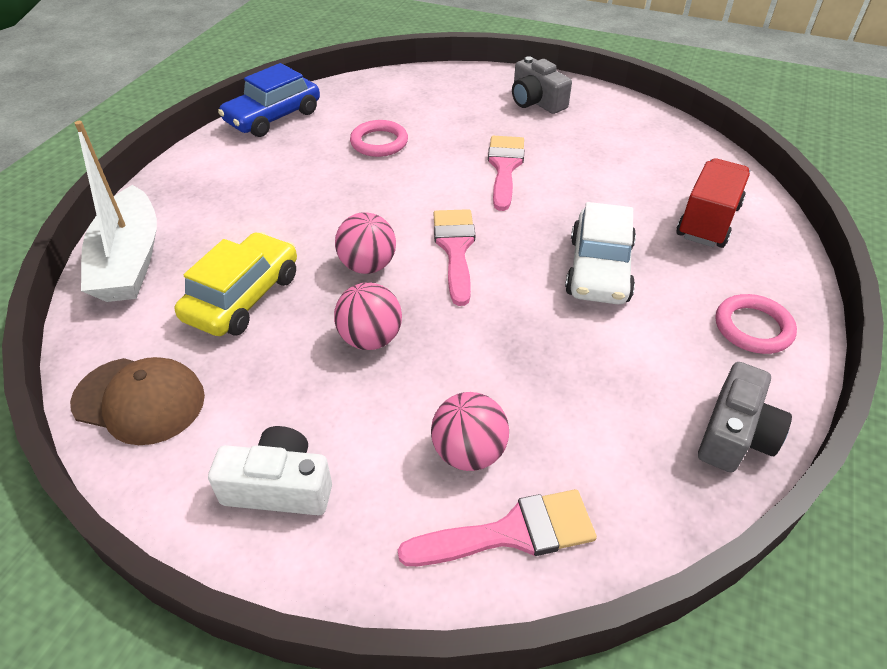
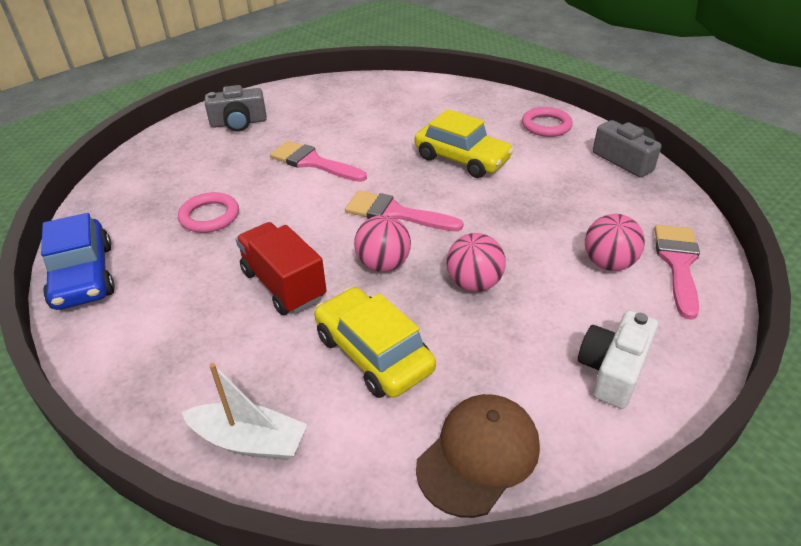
camera: 65 degrees left, 5 degrees down
(130, 260) = (249, 441): white boat -> white boat, size x0.65
(599, 269) = (462, 159): white car -> yellow car
(708, 221) = (443, 106): red truck -> red truck (283, 285)

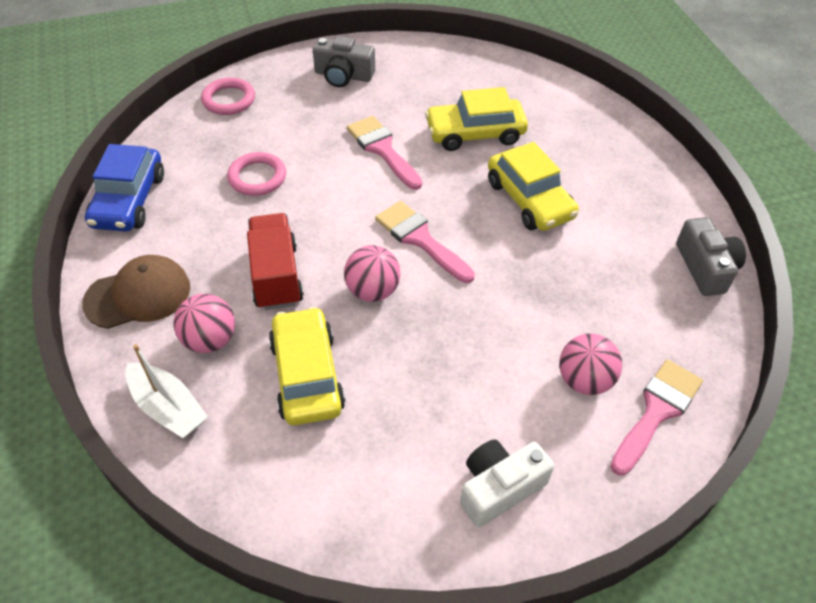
camera: 25 degrees right, 10 degrees up
(382, 130) = (475, 133): none -> yellow car
(474, 283) = (439, 346): pink ball -> pink ball (210, 340)
(479, 455) = (328, 506): brown cap -> brown cap (138, 295)
(546, 125) = (652, 189): pink ring -> pink ring (229, 100)

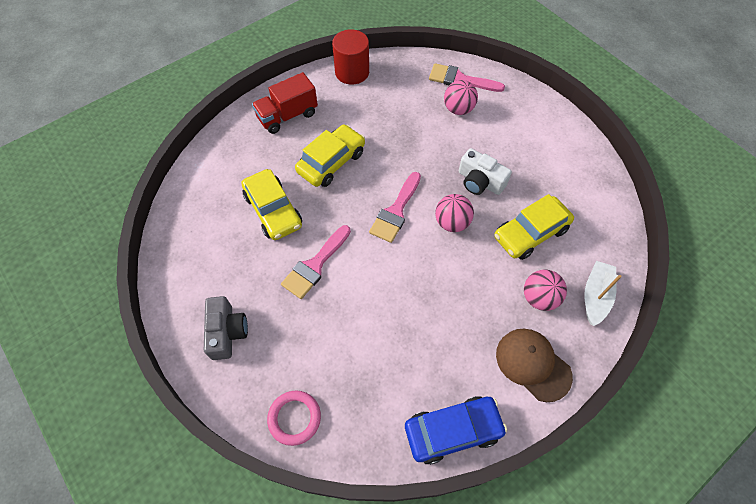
camera: 110 degrees left, 10 degrees up
(257, 177) = (383, 342): pink ring -> none
(276, 276) = (469, 283): red truck -> red truck (287, 116)
(499, 488) = (539, 129): white camera -> white camera (480, 181)
(705, 267) = (352, 72): grey camera -> red cylinder

